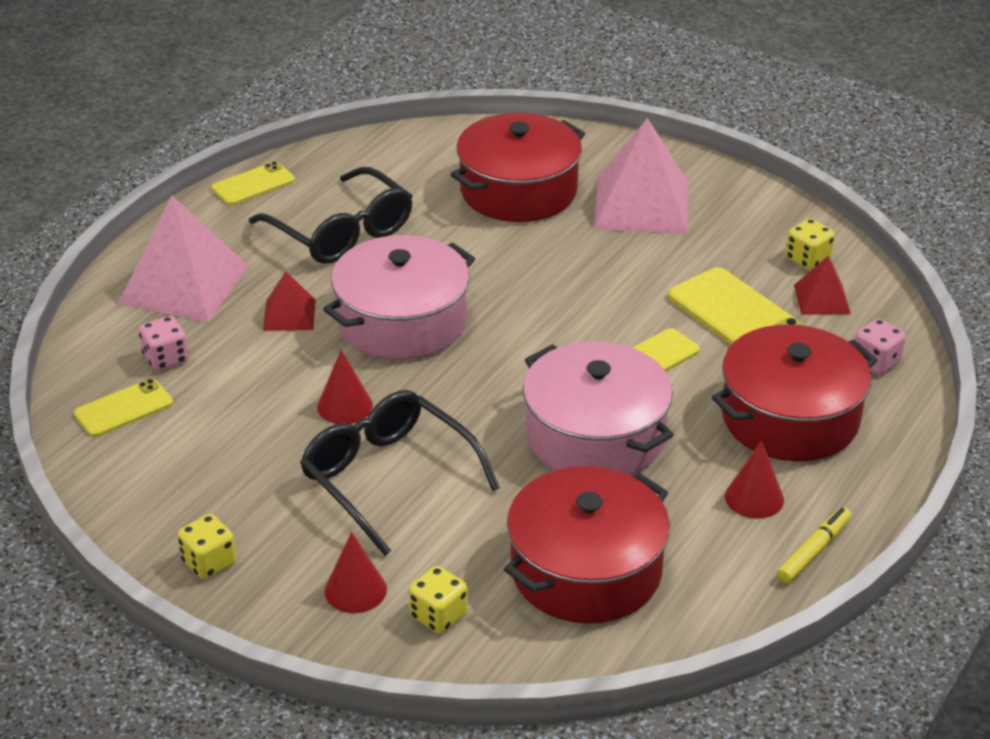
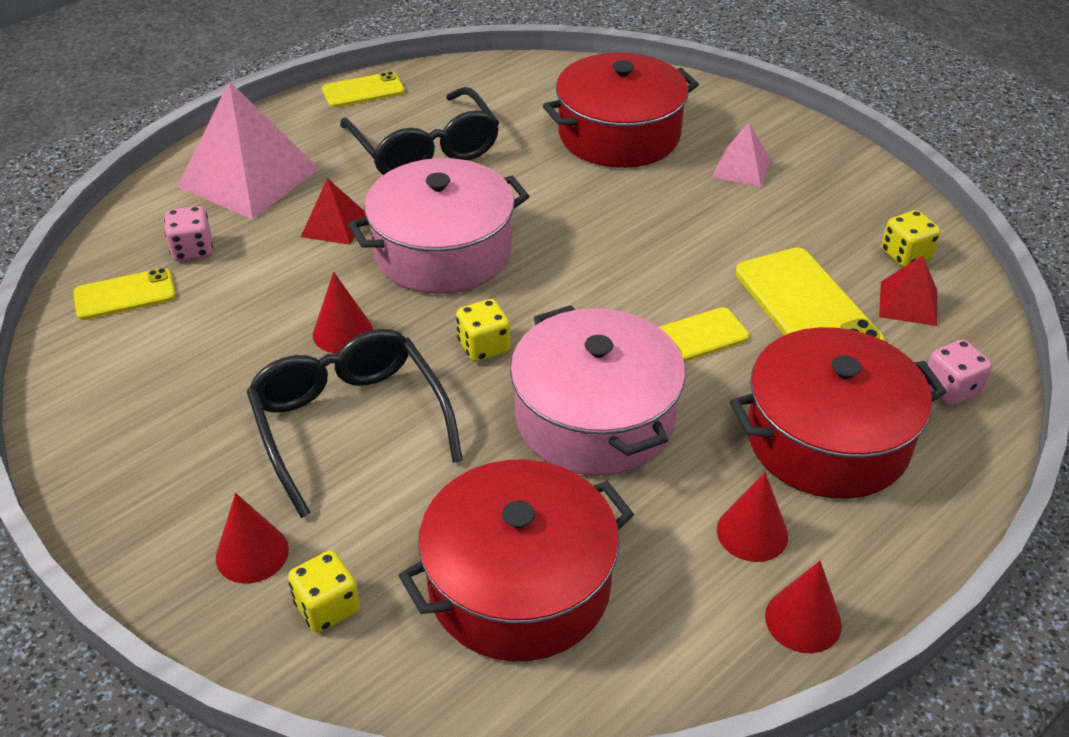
camera: 15 degrees right, 5 degrees up
(209, 562) = (116, 485): yellow dice -> yellow dice (484, 347)
(641, 205) = (742, 168): pink pyramid -> pink pyramid, size x0.50
(813, 551) = (803, 620): yellow marker -> red cone

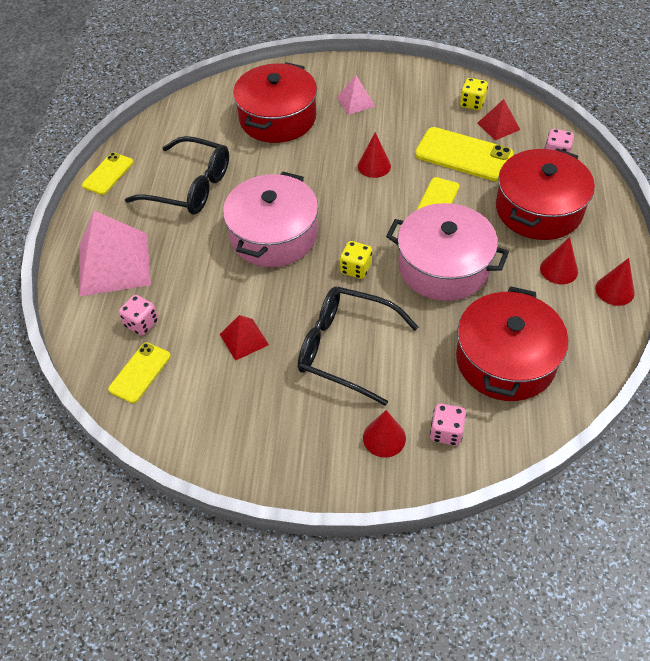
camera: 40 degrees left, 10 degrees up
(327, 607) = (446, 432): yellow dice -> pink dice
(334, 225) = (199, 258): red pyramid -> red pyramid (244, 339)
(343, 332) = (282, 309): red cone -> red cone (374, 166)

